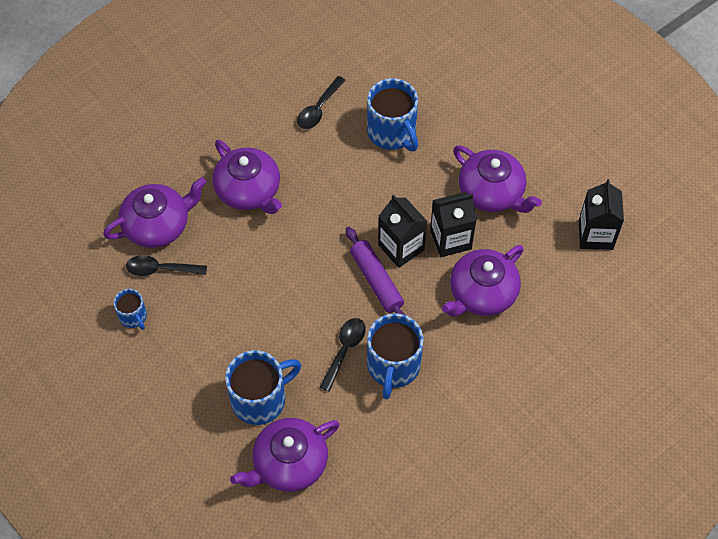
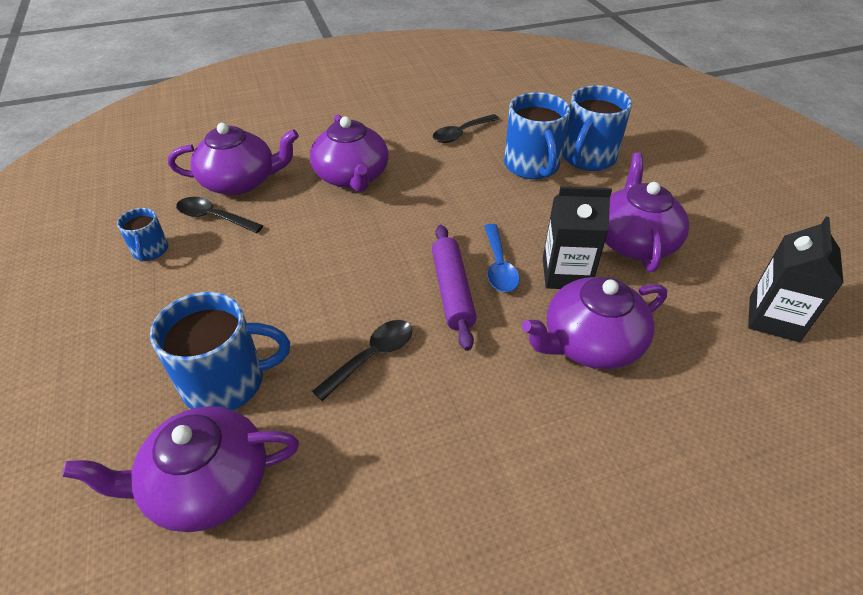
camera: 20 degrees right, 15 degrees down
(393, 366) = (428, 397): blue mug -> blue mug (587, 158)
(401, 247) = (498, 266): black carton -> blue spoon
(492, 192) = (634, 241): purple teapot -> purple teapot turned 150 degrees counterclockwise

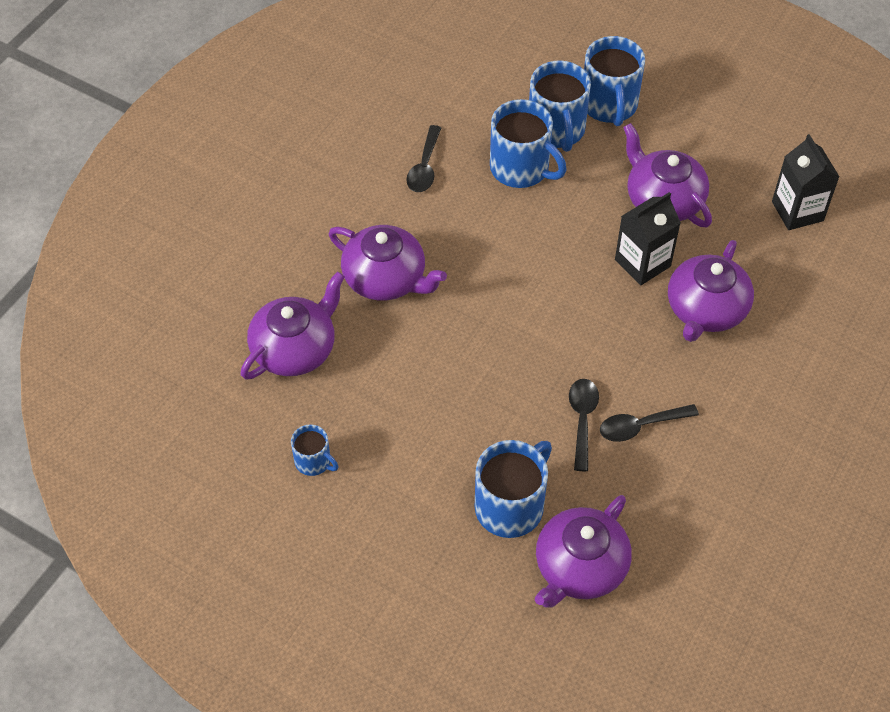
camera: 40 degrees left, 10 degrees up
(214, 217) = (322, 397): black spoon -> black spoon (641, 426)
(452, 291) = (581, 333): purple rolling pin -> none
(498, 266) = (591, 288): blue spoon -> none
(650, 163) = (609, 105): none -> blue mug

